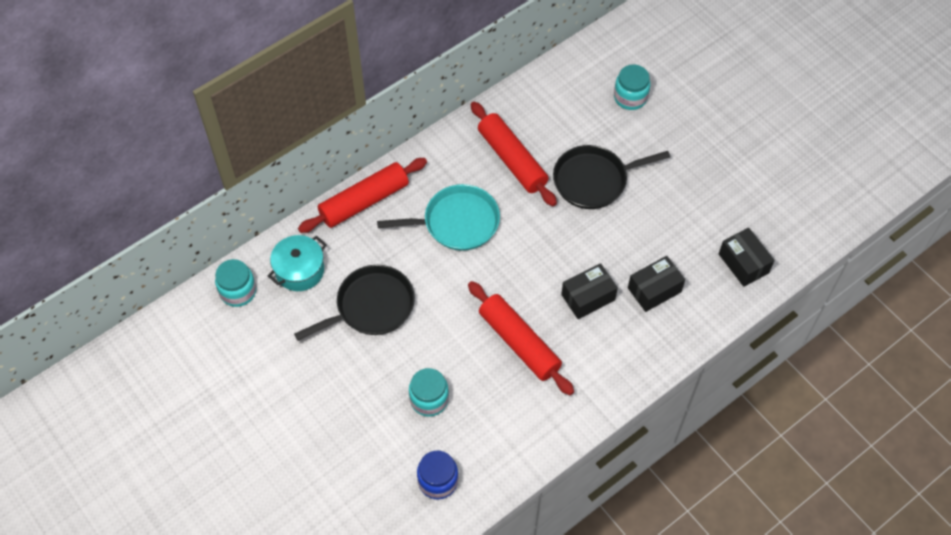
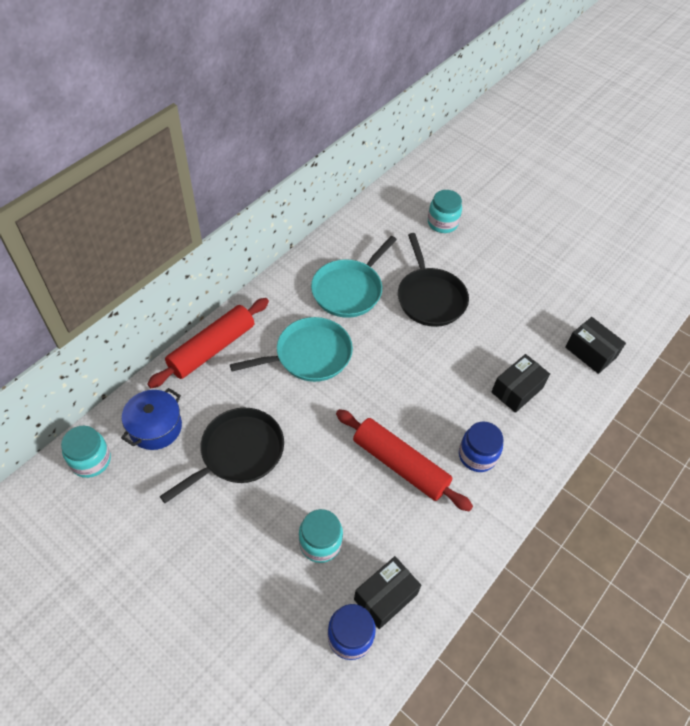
camera: 15 degrees left, 5 degrees down
(299, 270) = (155, 427): turquoise pot -> blue pot
(512, 160) = (349, 290): red rolling pin -> turquoise pan
(588, 297) = (456, 407): black box -> black box (385, 597)
(593, 180) = (430, 298): black pan -> black pan turned 75 degrees counterclockwise
(595, 346) = (477, 455): none -> blue jar

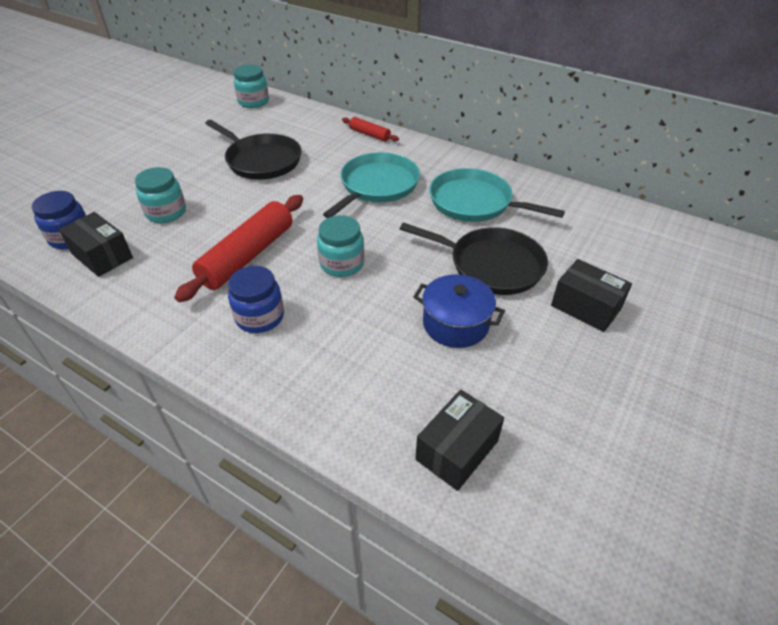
camera: 85 degrees right, 10 degrees down
(155, 427) = (284, 121): blue pot -> blue pot (455, 324)
(212, 348) = (369, 134): red rolling pin -> red rolling pin, size x0.50
(309, 355) = (377, 186): turquoise pan -> turquoise pan turned 120 degrees counterclockwise
(430, 298) = (491, 265): black pan -> black pan turned 135 degrees counterclockwise
(442, 223) = (633, 269): turquoise jar -> turquoise jar (342, 264)
(517, 390) = (363, 354): black box -> black box (585, 307)

